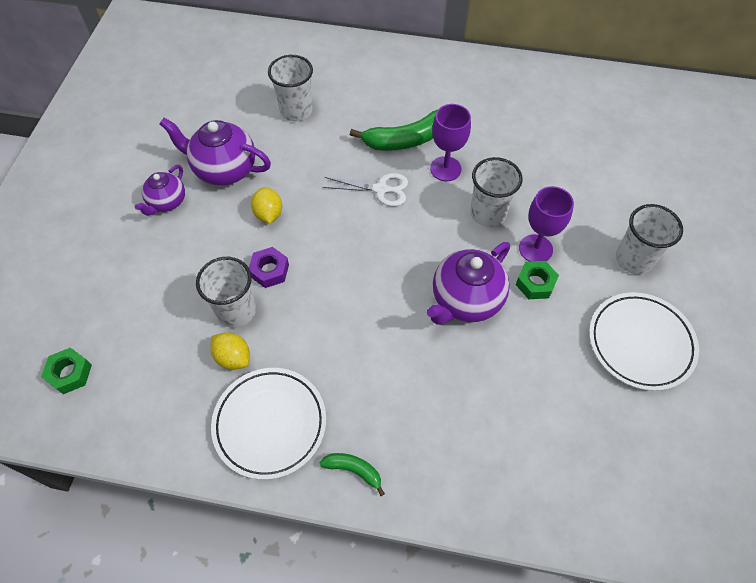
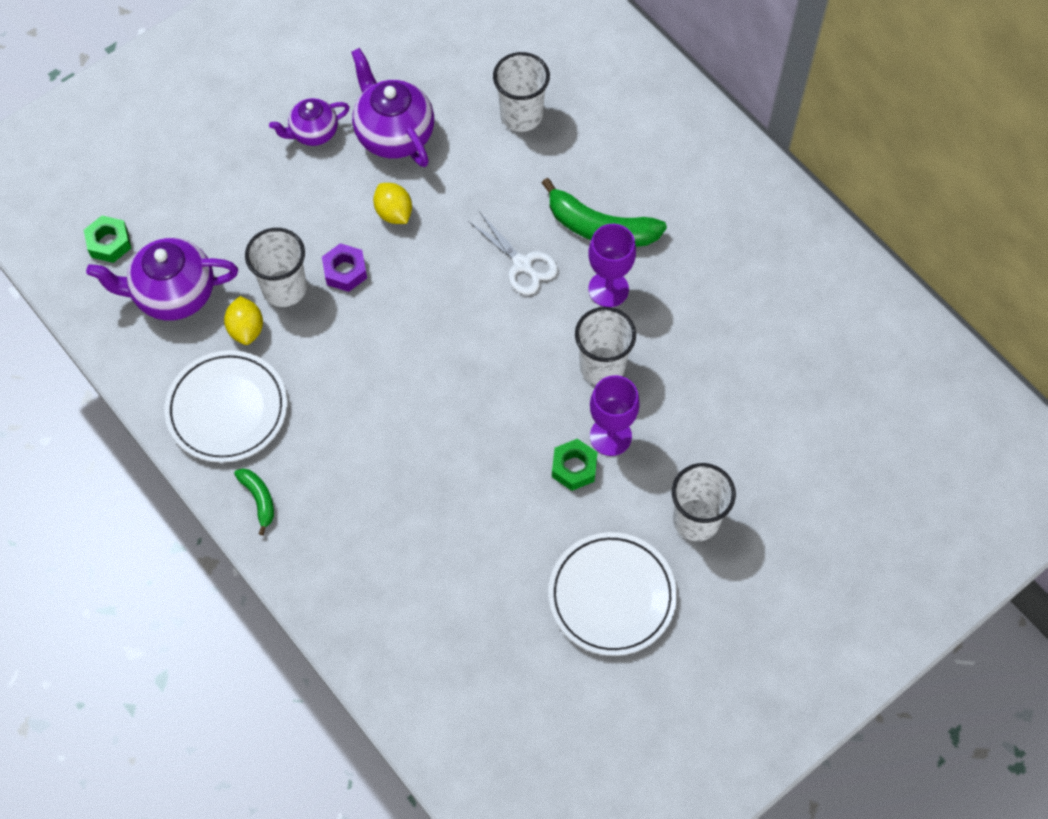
camera: 40 degrees right, 5 degrees up
(269, 214) = (394, 213): yellow lemon -> yellow lemon turned 60 degrees counterclockwise
(465, 300) = (492, 433): purple teapot -> purple teapot (173, 294)

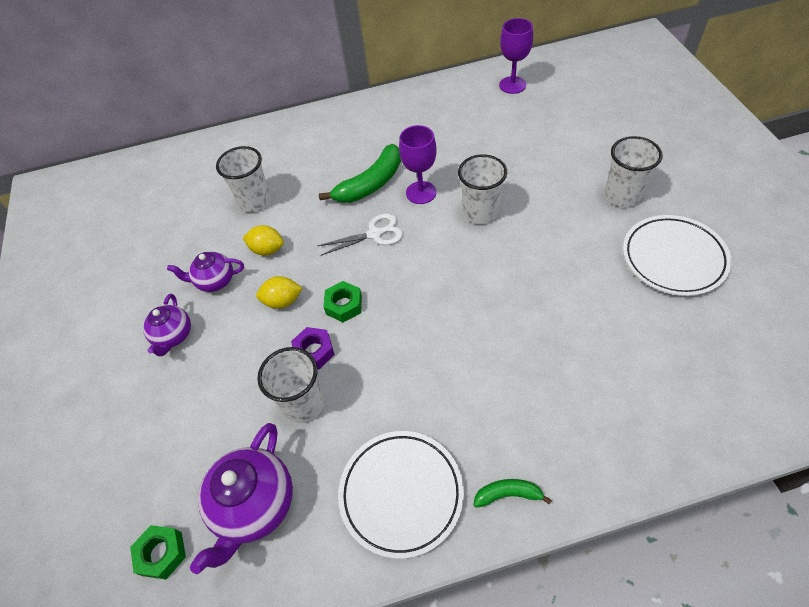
camera: 60 degrees left, 10 degrees down
(246, 329) = (326, 449): yellow lemon -> yellow lemon (267, 250)
(394, 134) = (215, 281): purple teapot -> purple teapot, size x0.61
(574, 468) = (557, 251): green nut -> green nut (344, 305)
(610, 436) = (539, 223): purple goblet -> purple goblet (512, 85)

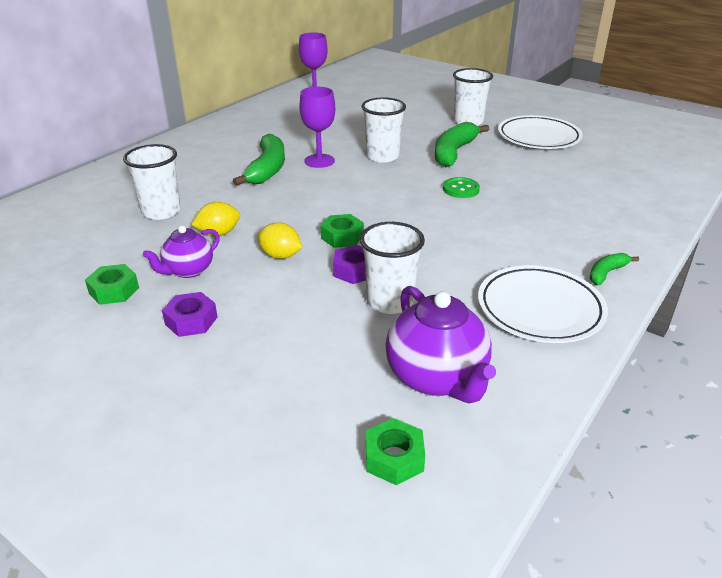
camera: 45 degrees left, 20 degrees down
(160, 276) = (114, 290): none -> green nut
(173, 336) = (191, 321): purple teapot -> purple nut
(282, 301) = (280, 256): yellow lemon -> yellow lemon turned 75 degrees clockwise
(375, 234) = (311, 192): white scissors -> none
(502, 298) = (461, 189): none -> green button
(554, 239) = (454, 152): none -> green banana

